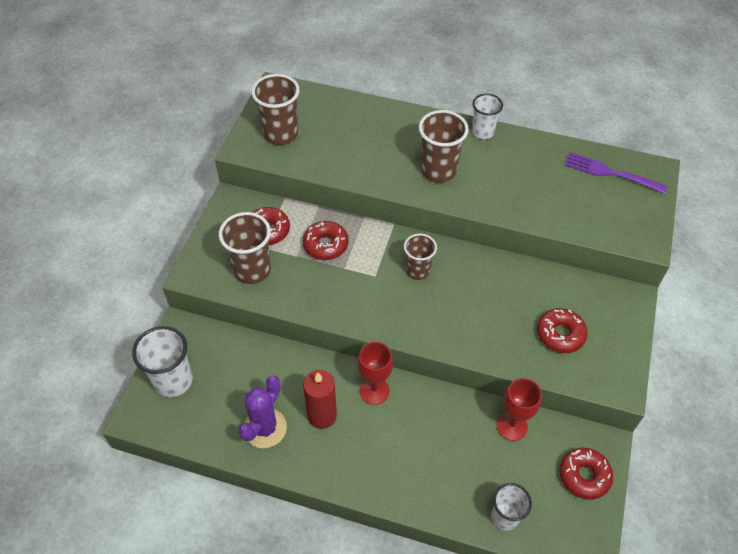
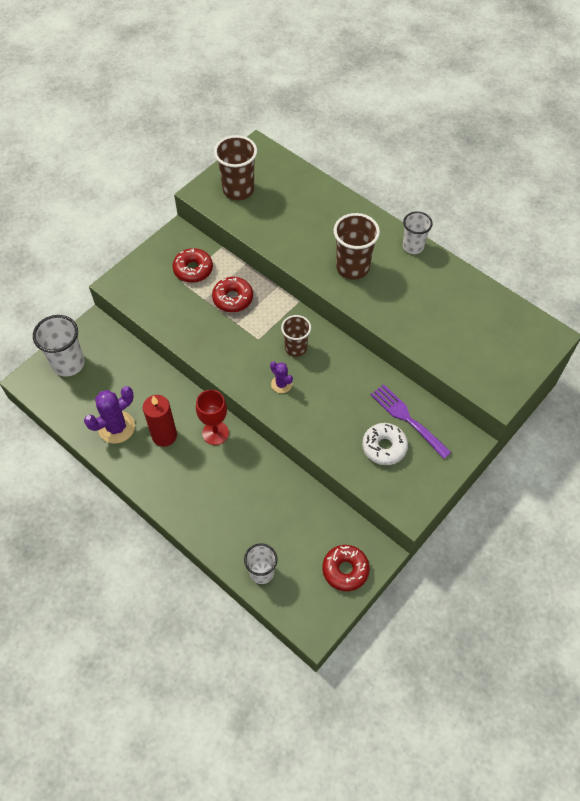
camera: 25 degrees right, 5 degrees up
(252, 270) = (163, 298): brown cup -> none
(424, 312) = (281, 384): none -> purple cactus
(511, 426) = (309, 506): red goblet -> none
(560, 334) = (384, 447): red donut -> white donut
(610, 173) = (506, 324): purple fork -> purple fork (407, 419)

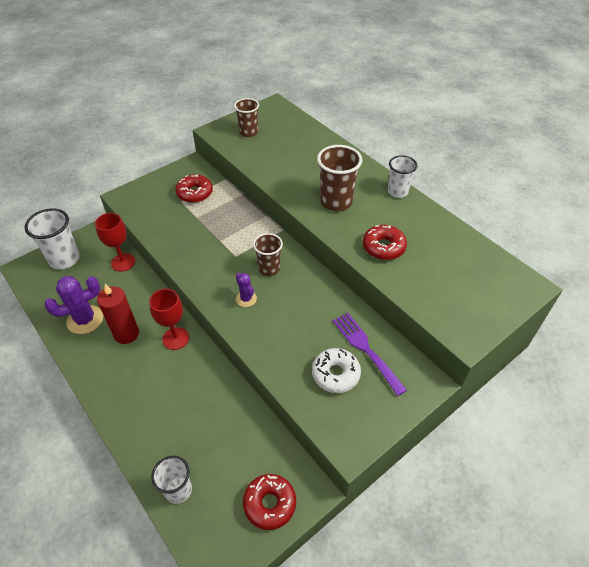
camera: 10 degrees right, 10 degrees down
(133, 358) = (123, 262): none -> red goblet
(233, 298) = (222, 220): red donut -> red donut (383, 247)
(238, 190) = (248, 132): brown cup -> brown cup, size x0.66

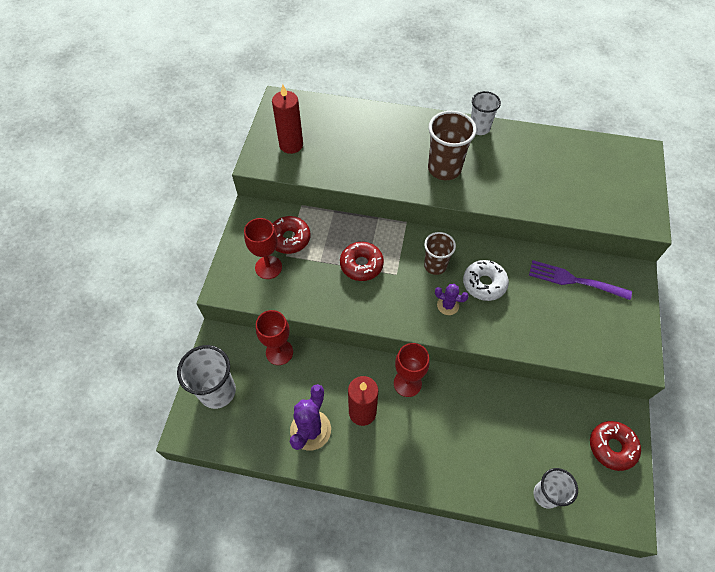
camera: 40 degrees left, 10 degrees up
(162, 201) = (268, 267): none -> red goblet
(248, 132) = (291, 145): brown cup -> red candle
(335, 374) = (575, 316): white donut -> white donut (484, 284)
(383, 247) = (522, 186): red donut -> red donut (361, 265)

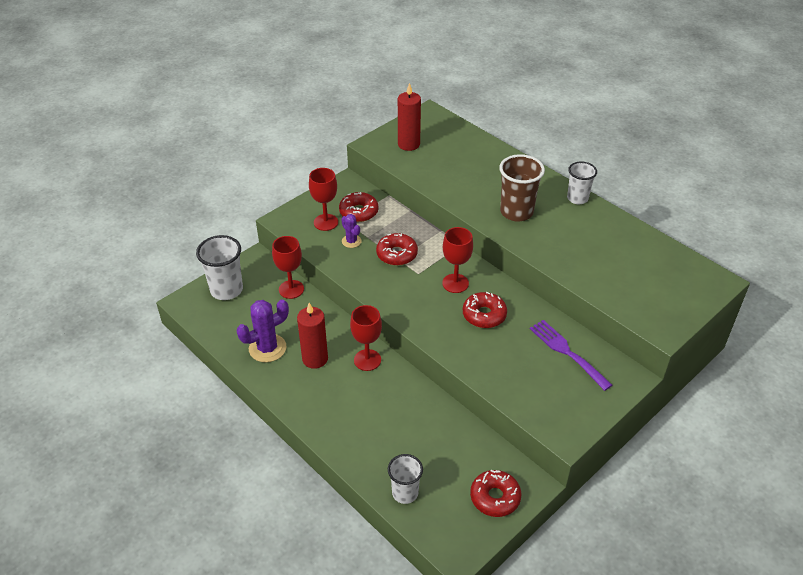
camera: 35 degrees right, 15 degrees down
(435, 265) = (455, 283): brown cup -> red goblet
(448, 305) = (438, 313): purple cactus -> purple cactus (351, 241)
(484, 284) = (484, 315): white donut -> red donut

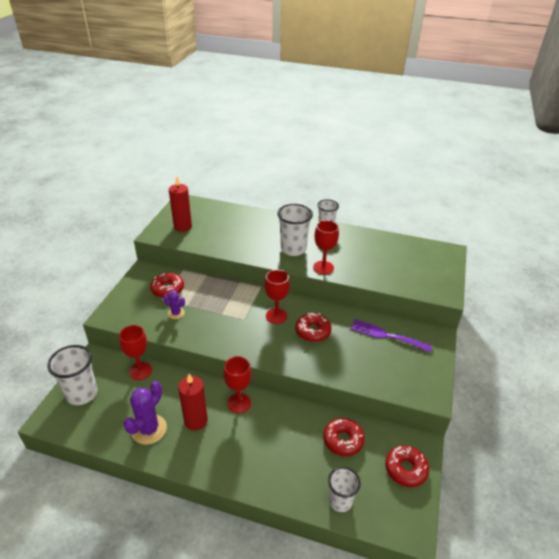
camera: 30 degrees left, 5 degrees down
(326, 222) = (145, 306): red goblet -> red goblet (323, 267)
(397, 254) = (218, 310): red donut -> red donut (343, 440)
(516, 212) = (293, 249): brown cup -> white cup

